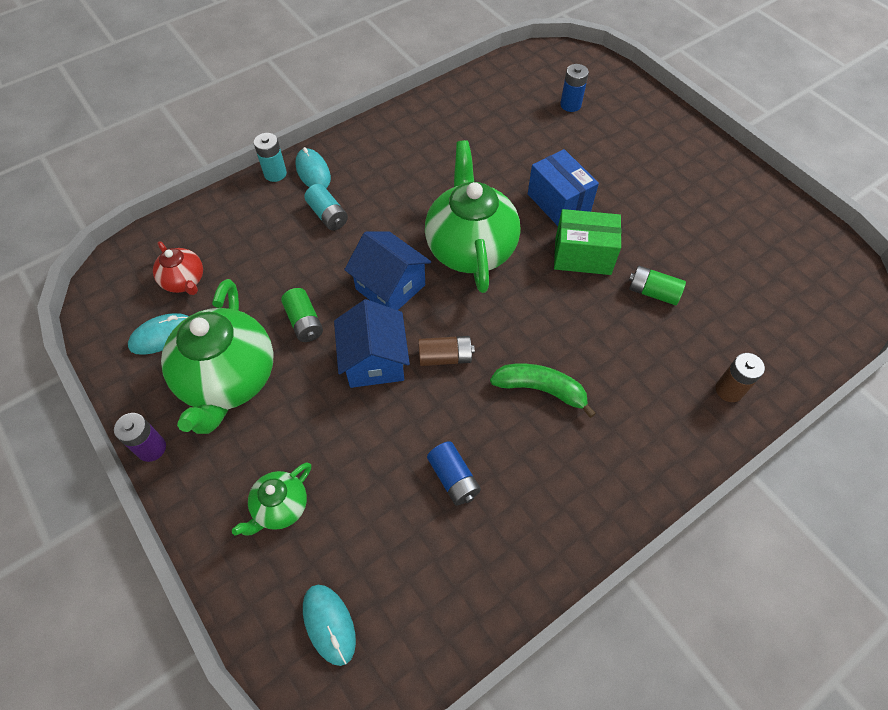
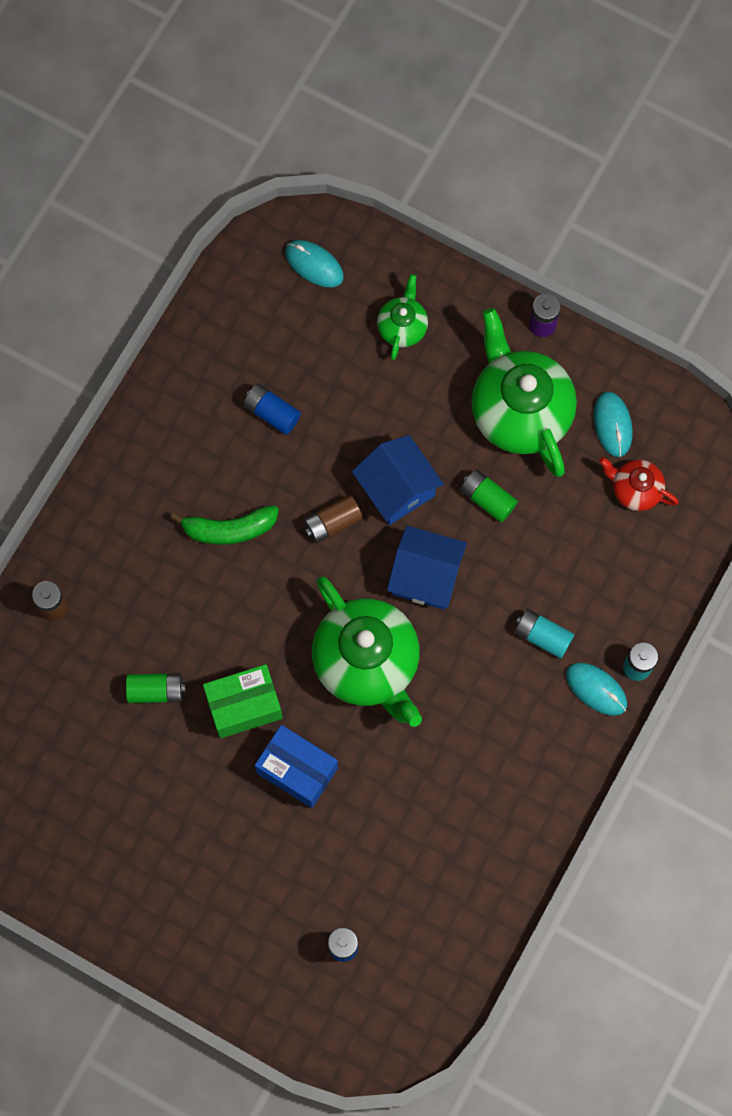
camera: 155 degrees right, 15 degrees up
(162, 335) = (612, 425): turquoise mouse -> turquoise mouse turned 45 degrees counterclockwise

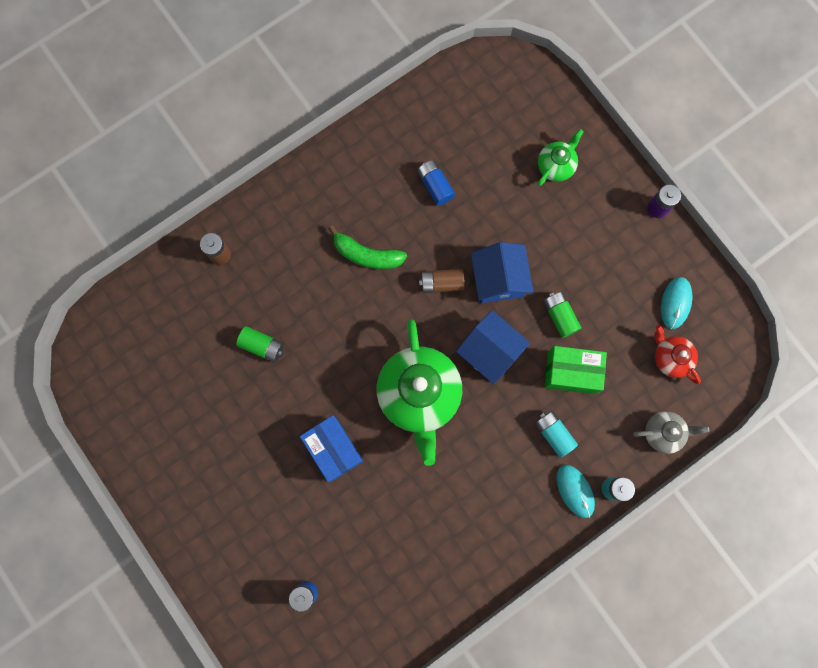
camera: 25 degrees right, 5 degrees up
(244, 706) = (318, 385): green box -> green box (571, 372)
(314, 264) = (514, 94): turquoise mouse -> none
(519, 411) = (612, 263): green teapot -> none
(665, 578) = (663, 433): none -> grey teapot

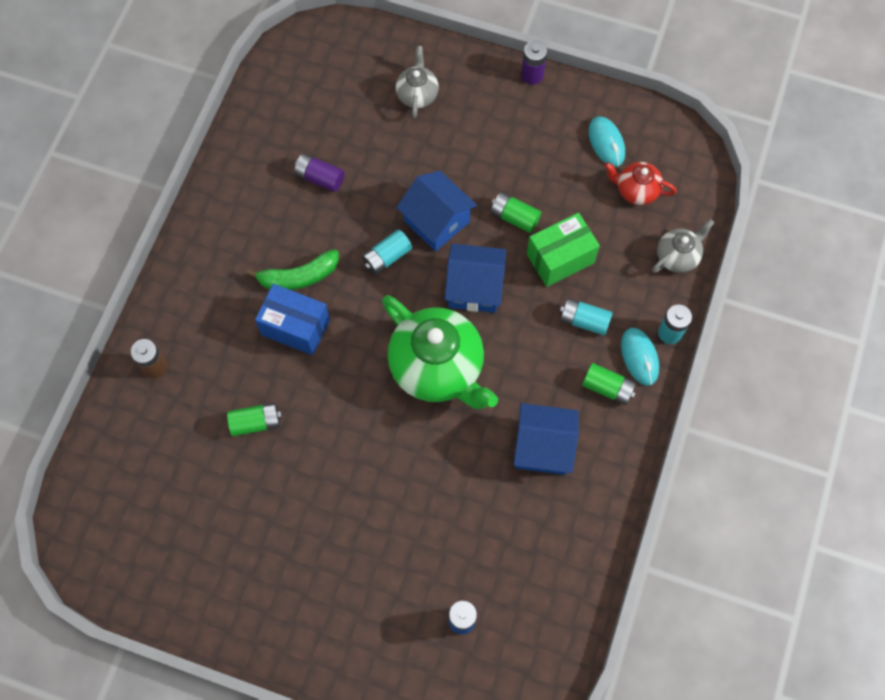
camera: 35 degrees left, 10 degrees down
(333, 449) = (393, 470): blue box -> blue box (295, 327)
(435, 186) = (320, 178): blue battery -> purple battery
(441, 283) = (387, 257): brown battery -> turquoise battery
(453, 508) = (543, 447): none -> blue house
(533, 498) = (607, 388): none -> green battery
(556, 166) = (417, 94): green teapot -> grey teapot
(575, 491) = (639, 357): turquoise mouse -> turquoise mouse turned 45 degrees clockwise

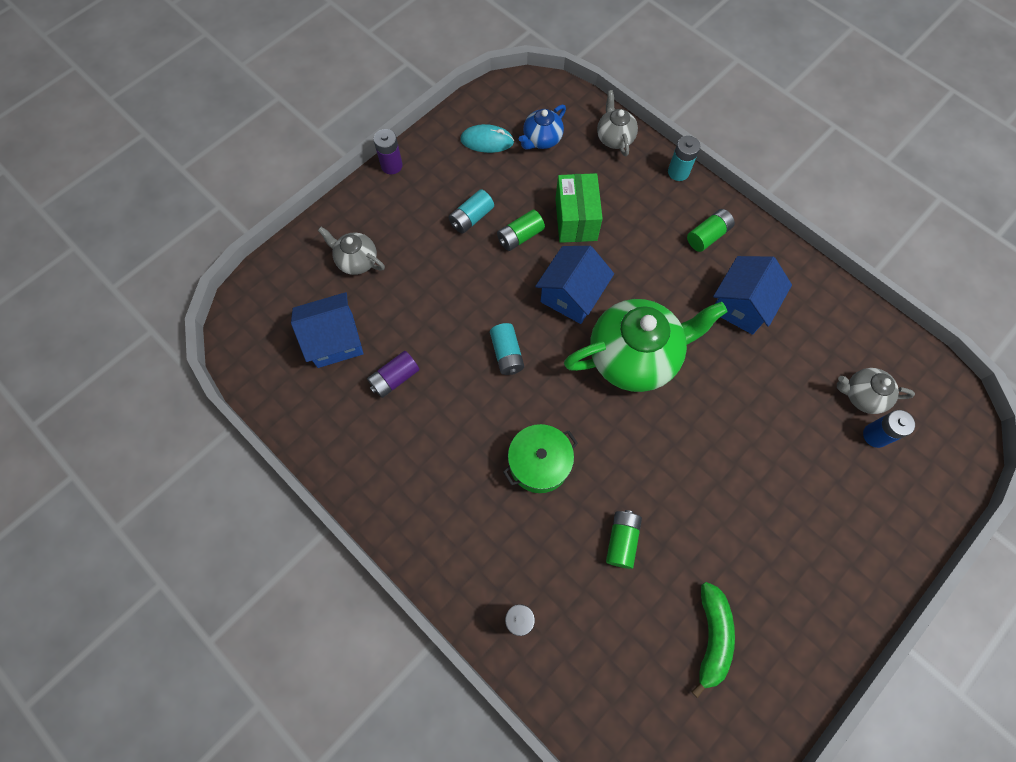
camera: 65 degrees left, 0 degrees up
(295, 327) = (539, 463): blue box -> green pot
(299, 277) = (488, 439): green banana -> green banana (711, 636)
(437, 221) = (492, 298): blue house -> blue house (335, 340)
(499, 596) = (862, 396): none -> grey teapot
(584, 321) = (640, 227): turquoise battery -> turquoise battery (471, 218)
(636, 190) = (541, 139): red teapot -> blue teapot
(639, 357) = (690, 202): turquoise mouse -> none

